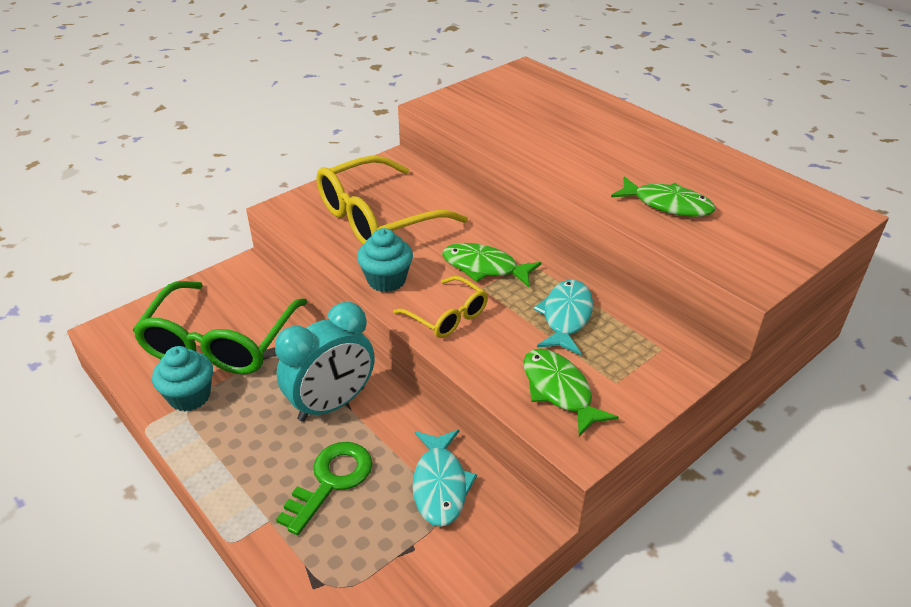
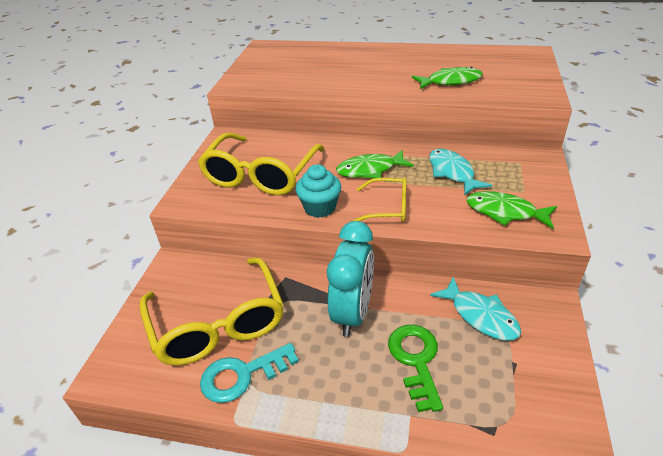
camera: 35 degrees left, 0 degrees up
(190, 396) = (242, 375): turquoise cupcake -> turquoise key
(220, 342) = (218, 324): green glasses -> yellow glasses

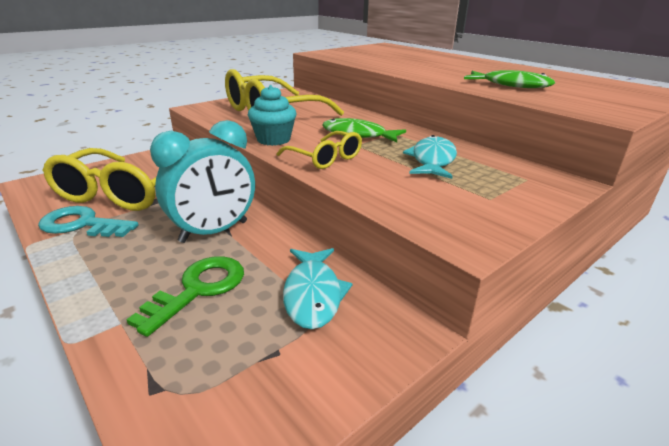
camera: 35 degrees right, 10 degrees down
(505, 212) = (435, 202): green fish -> none

